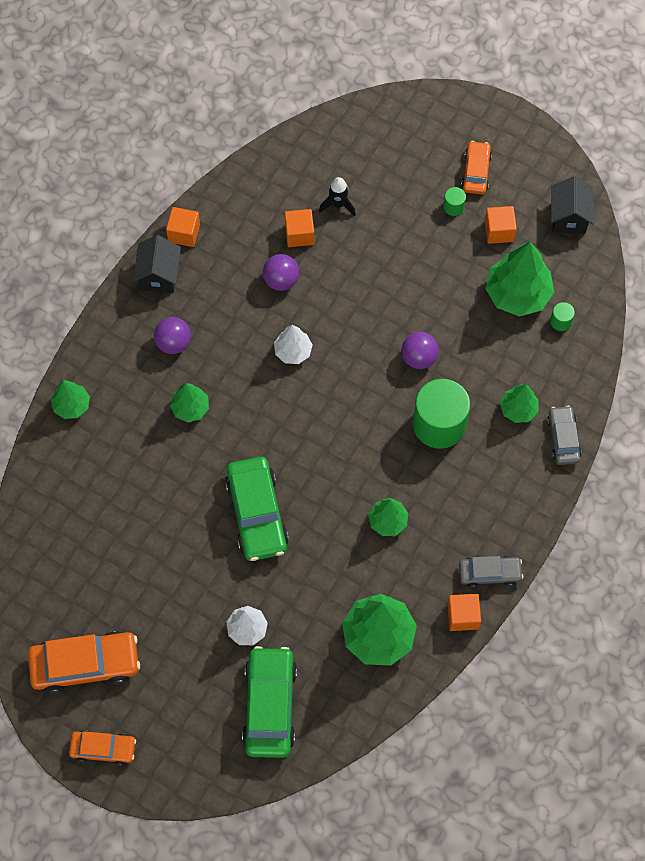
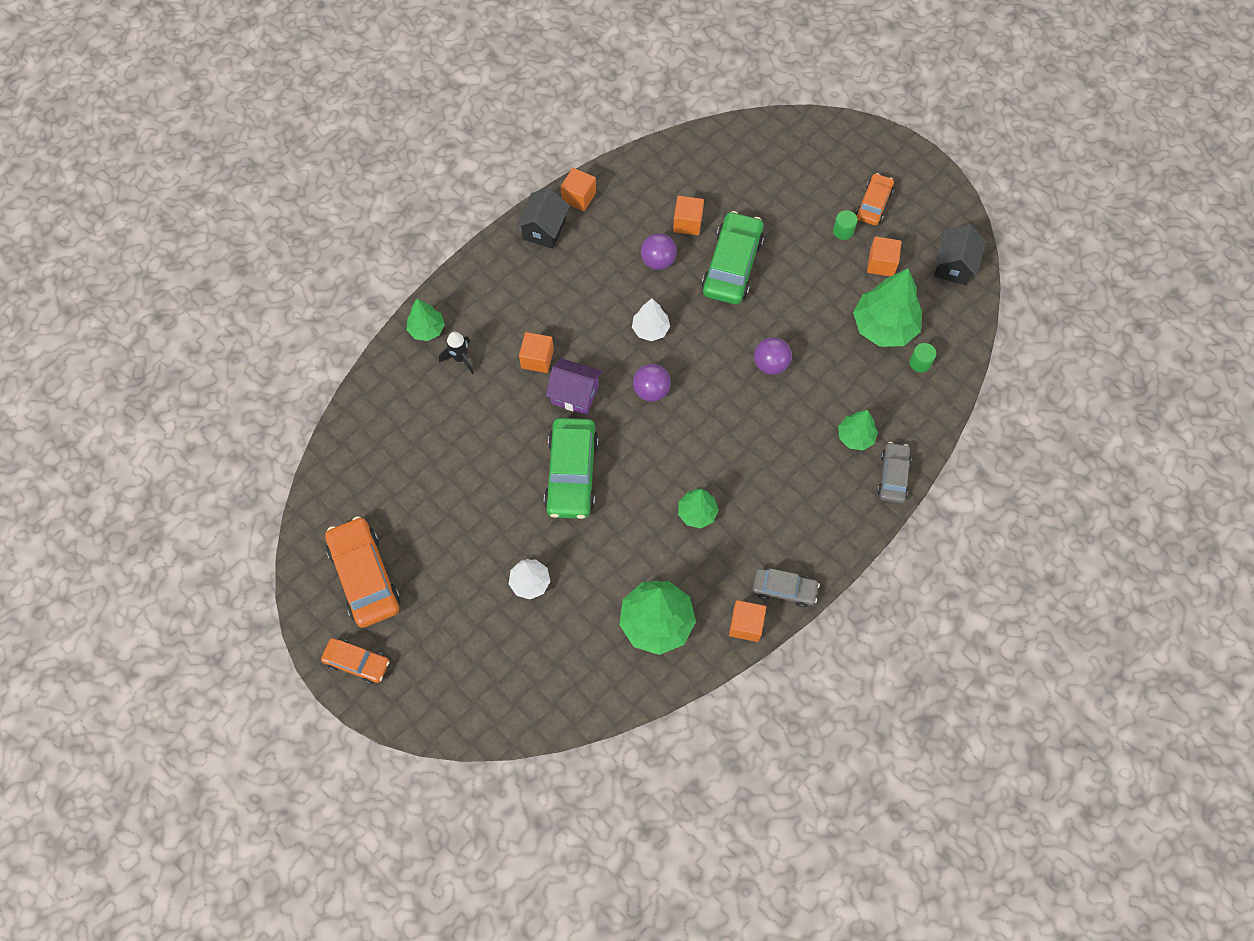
camera: 15 degrees right, 0 degrees up
(85, 665) = (365, 576): orange car -> orange car turned 120 degrees counterclockwise
(173, 343) = (539, 294): purple ball -> purple ball (651, 390)
(190, 408) = (537, 359): green tree -> orange cube
(238, 435) = (575, 395): none -> purple house
(270, 705) = (530, 663): green car -> green car (732, 265)
(338, 204) = (732, 204): black rocket -> black rocket (460, 358)
(439, 424) = (773, 432): green cylinder -> none

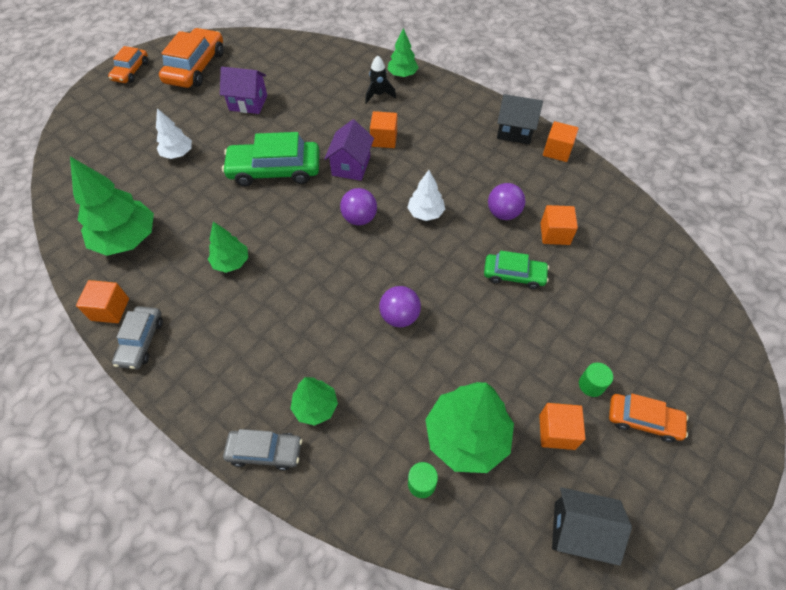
camera: 85 degrees right, 10 degrees down
(365, 576) = (196, 67): orange car -> orange car turned 45 degrees counterclockwise
(450, 506) = (248, 103): none -> purple house
(732, 265) = (514, 275): green car -> green car, size x0.59

